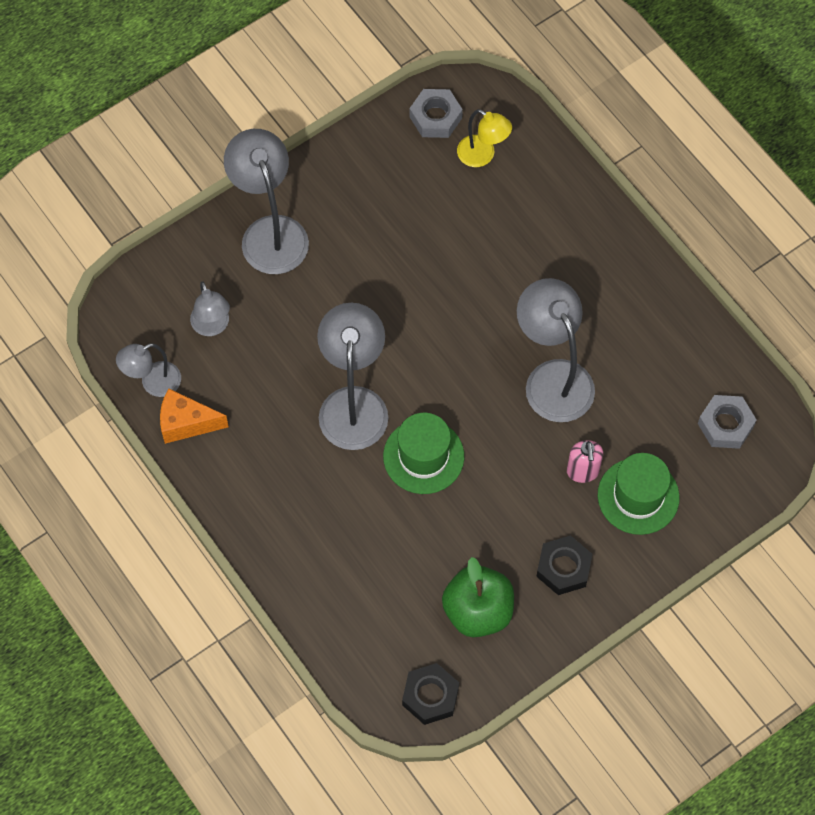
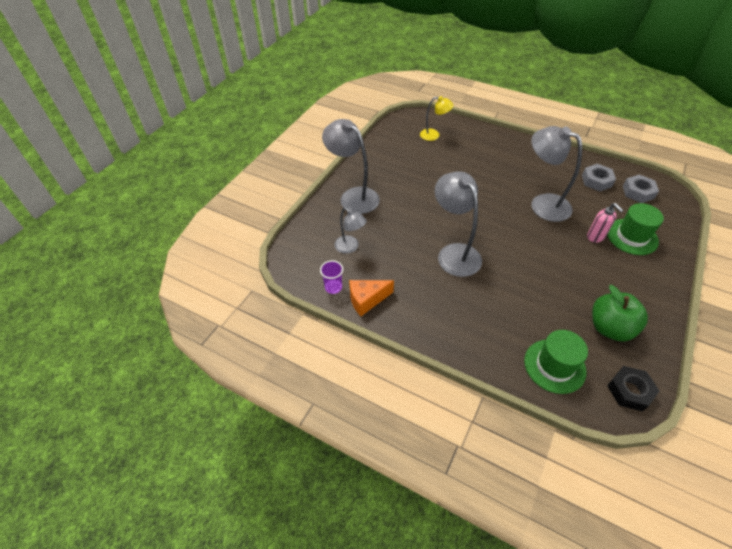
camera: 25 degrees left, 15 degrees down
(153, 383) = (333, 287): grey lamp -> purple cup
(423, 456) = (511, 262): green hat -> green hat (554, 366)
(435, 117) = (401, 129): grey nut -> grey nut (596, 181)
(563, 568) = (631, 285): black nut -> none

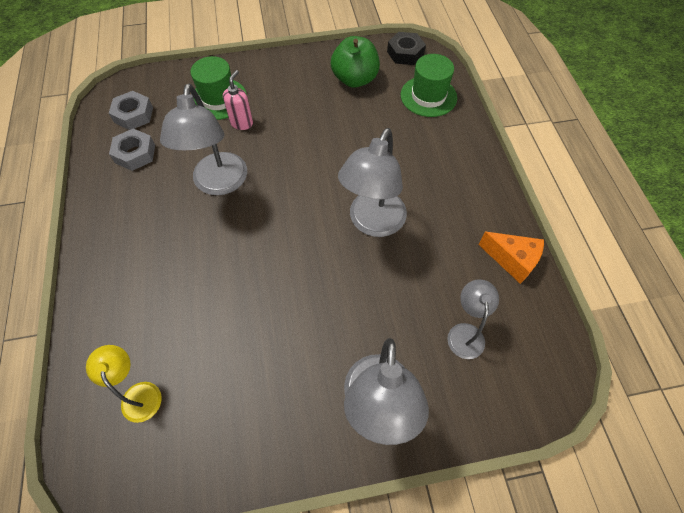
camera: 130 degrees left, 10 degrees up
(333, 287) = (533, 304): purple cup -> none

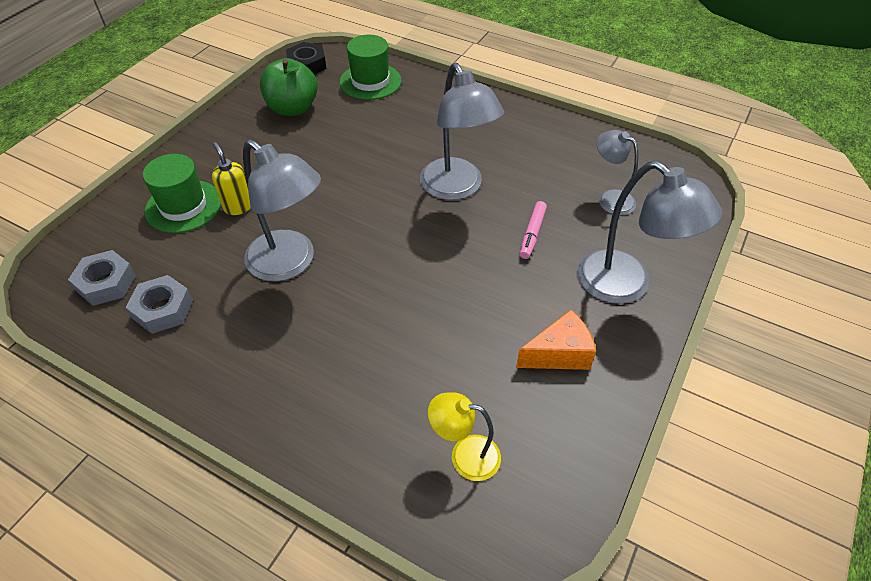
camera: 50 degrees left, 10 degrees down
(242, 123) = (238, 207): pink soap dispenser -> yellow soap dispenser
(372, 302) = (532, 234): none -> pink marker
(512, 260) = (574, 137): orange cheese -> orange cheese (559, 354)

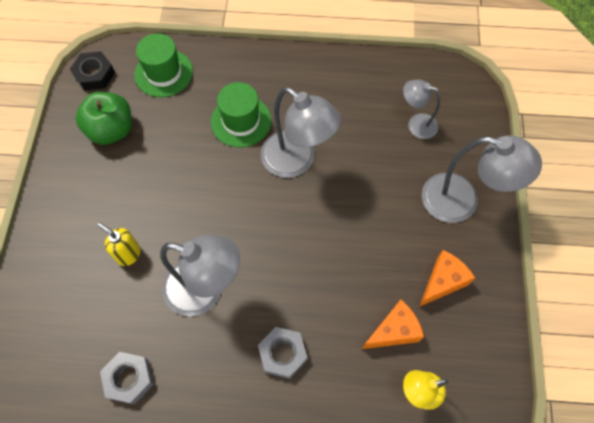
camera: 25 degrees left, 15 degrees up
(106, 283) = (64, 377): grey nut -> grey nut (282, 354)
(183, 206) = (80, 274): green hat -> green hat (241, 121)
(471, 379) = (393, 331): none -> orange cheese
(532, 234) = (375, 182): pink marker -> none

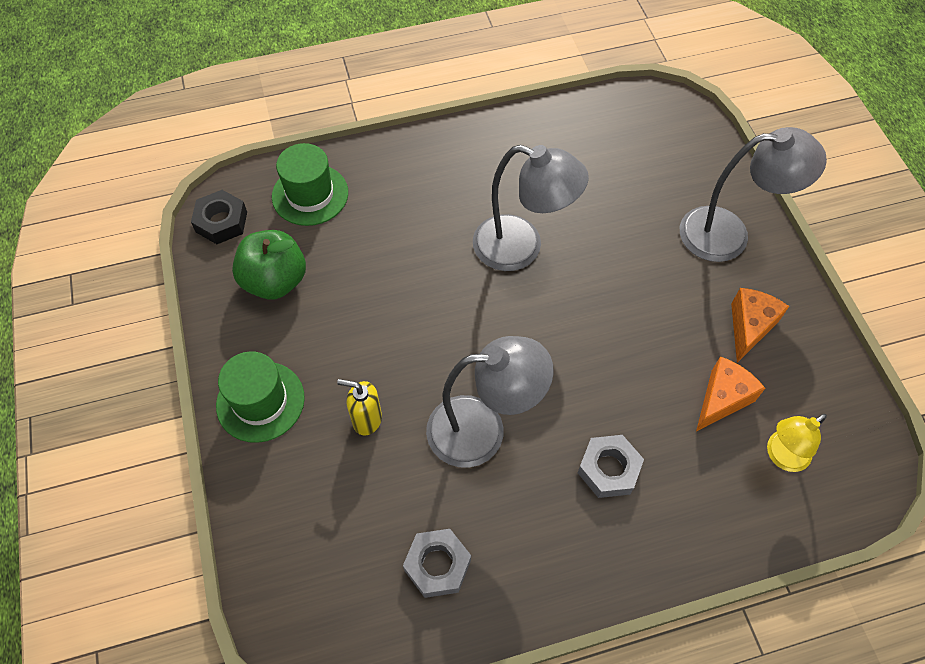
camera: 20 degrees left, 5 degrees down
(241, 121) = (433, 222): green hat -> green hat (260, 401)
(416, 124) = (638, 165): grey lamp -> none

